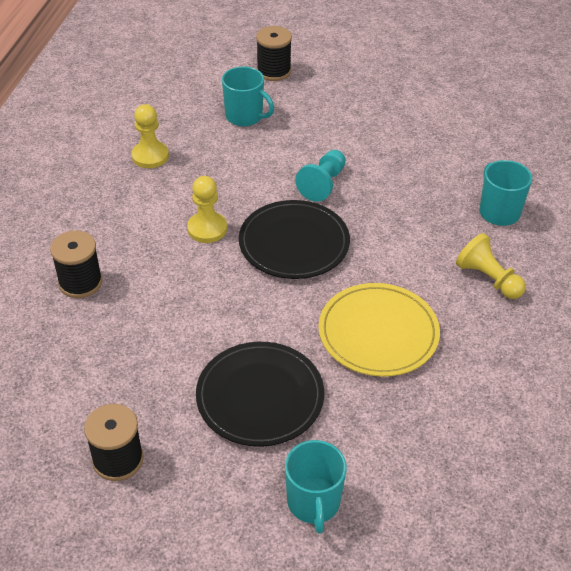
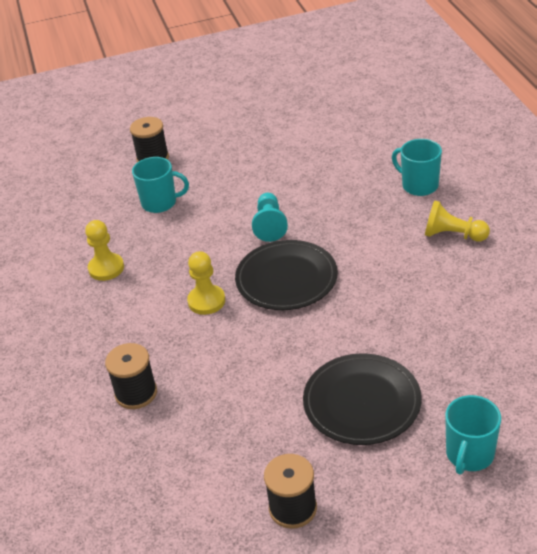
camera: 25 degrees left, 5 degrees down
(313, 503) = (469, 454): turquoise mug -> turquoise mug turned 60 degrees clockwise
(378, 333) = (408, 311): yellow plate -> none

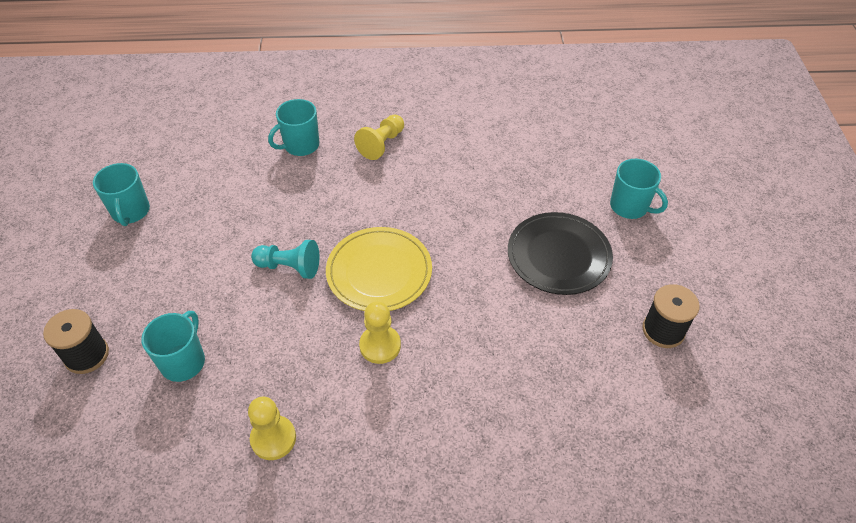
camera: 80 degrees left, 10 degrees up
(136, 393) = (492, 435): black spool -> none
(286, 279) = (379, 272): black plate -> yellow plate
(291, 126) = (130, 212): none -> turquoise mug

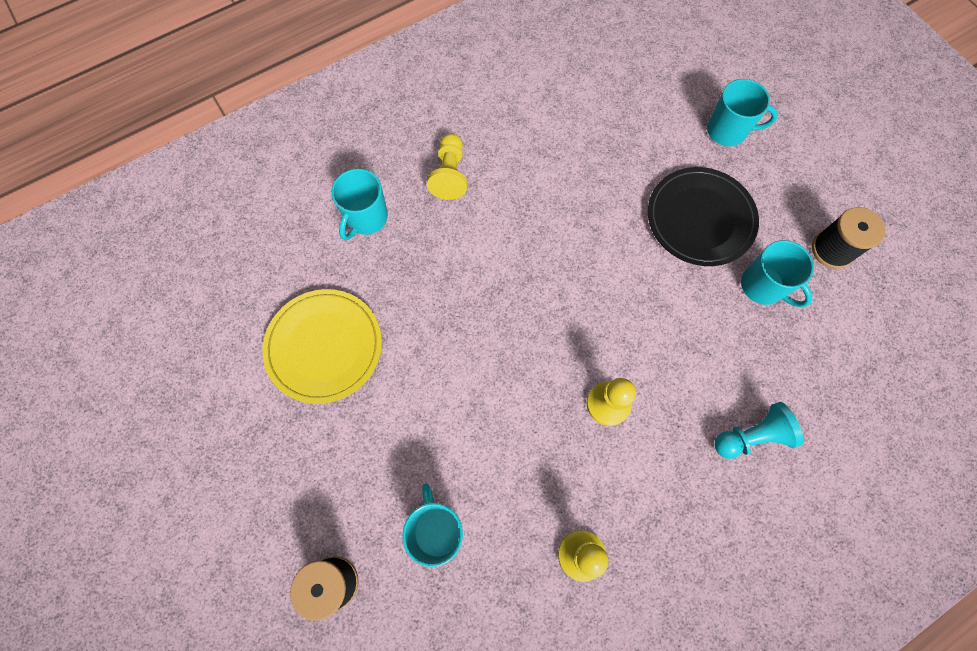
camera: 30 degrees left, 20 degrees up
(130, 212) = (243, 395): turquoise mug -> turquoise mug (763, 286)
(289, 267) = (462, 368): turquoise pawn -> turquoise pawn (751, 436)
(379, 272) = (552, 325): yellow plate -> yellow plate (324, 346)

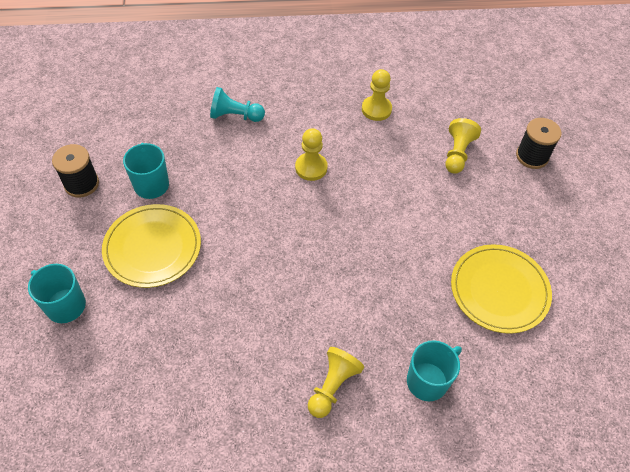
camera: 155 degrees left, 15 degrees down
(437, 530) = (457, 153): turquoise mug -> yellow pawn
(700, 218) = (152, 247): black plate -> yellow plate

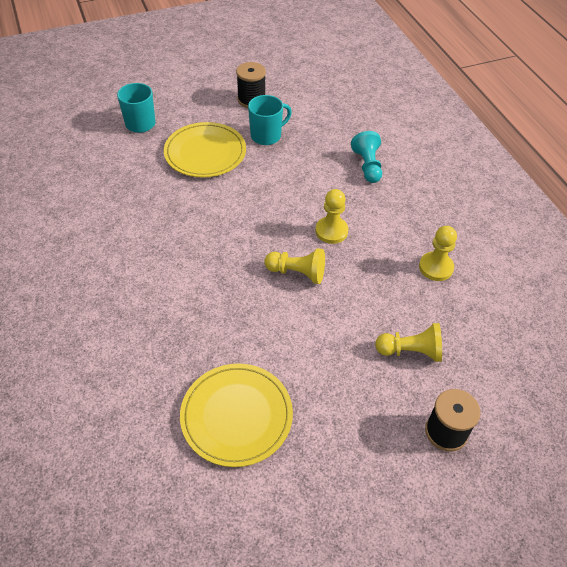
camera: 75 degrees right, 5 degrees down
(332, 386) = (100, 293): yellow pawn -> yellow pawn (297, 273)
(428, 381) = (117, 365): turquoise mug -> none

